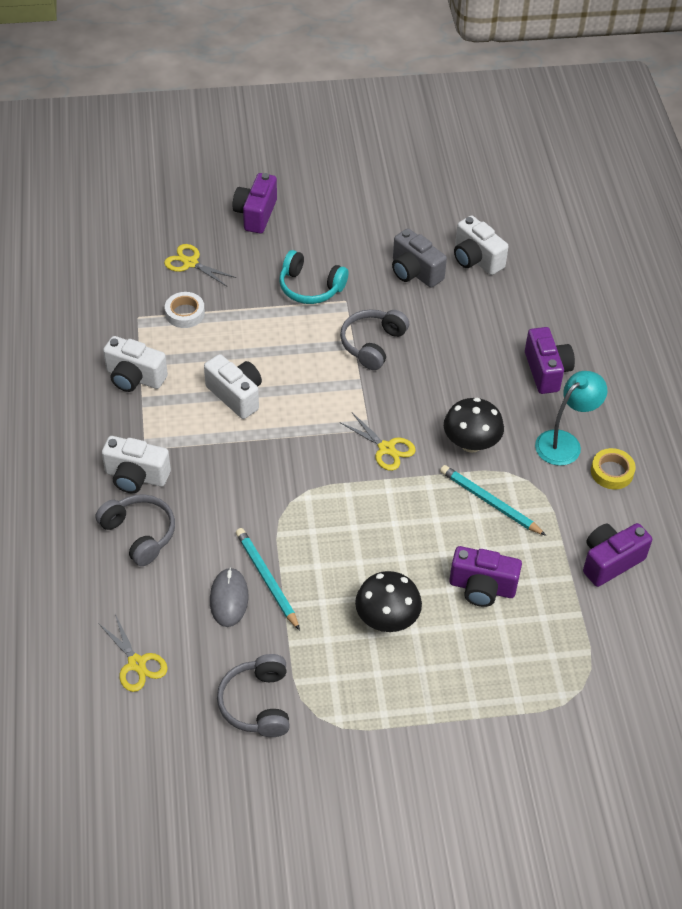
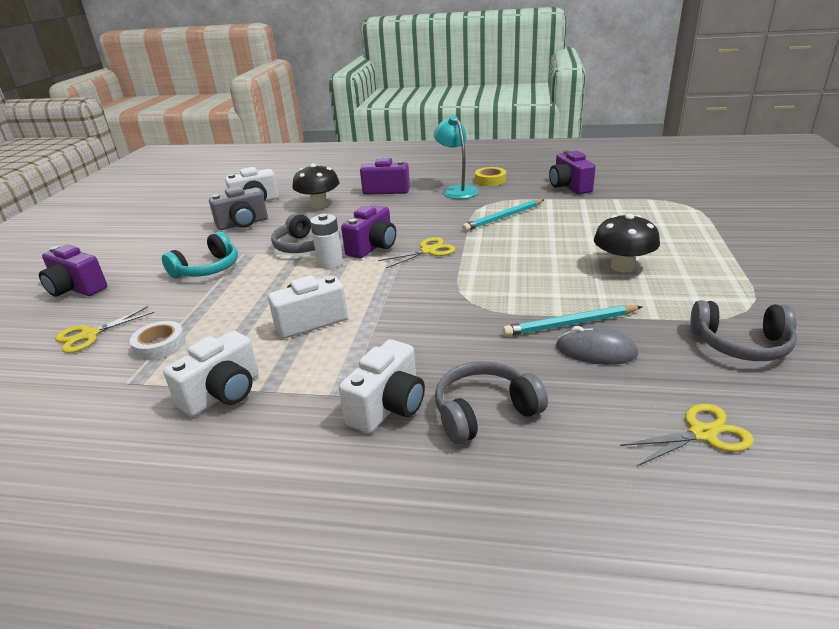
camera: 70 degrees left, 20 degrees down
(342, 376) = (330, 263): none -> white battery
(471, 443) = (441, 219): black mushroom -> black mushroom (319, 205)
(482, 587) = (589, 227): purple camera -> purple camera (373, 247)

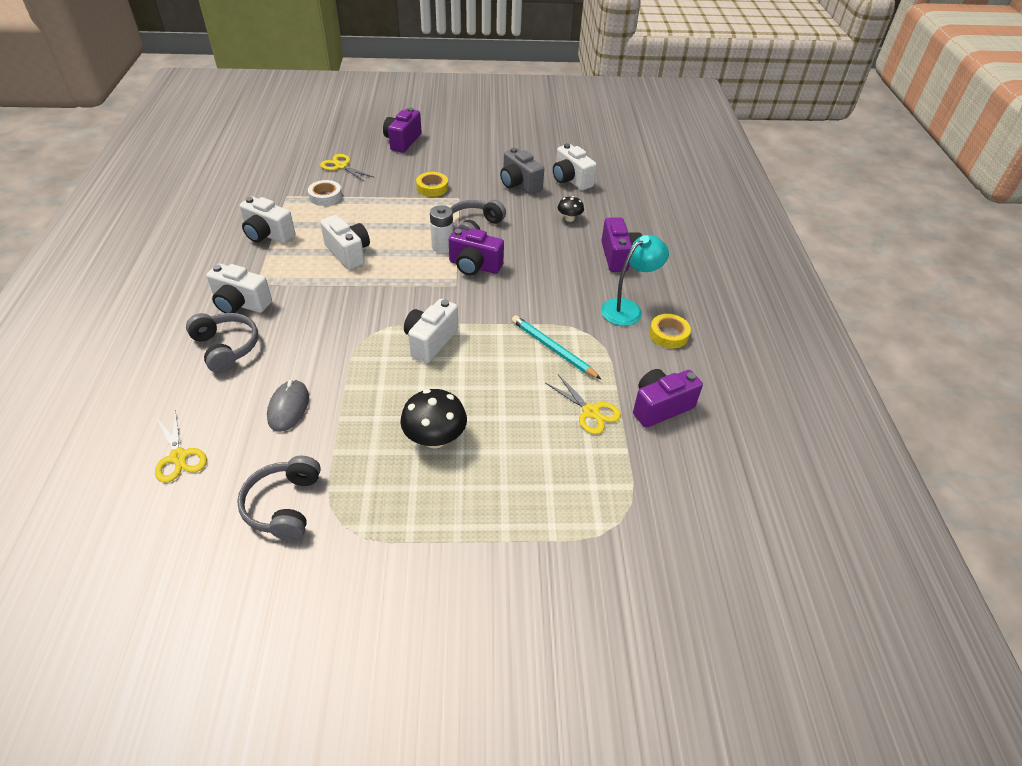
camera: 75 degrees right, 15 degrees up
(207, 269) = (432, 188): turquoise headphones -> yellow tape
(319, 205) = (569, 218): black mushroom -> black mushroom, size x0.56
(428, 251) = (468, 301): yellow scissors -> yellow scissors (591, 412)
(488, 269) = (430, 341): none -> white camera
(570, 324) = (330, 394): turquoise pencil -> none

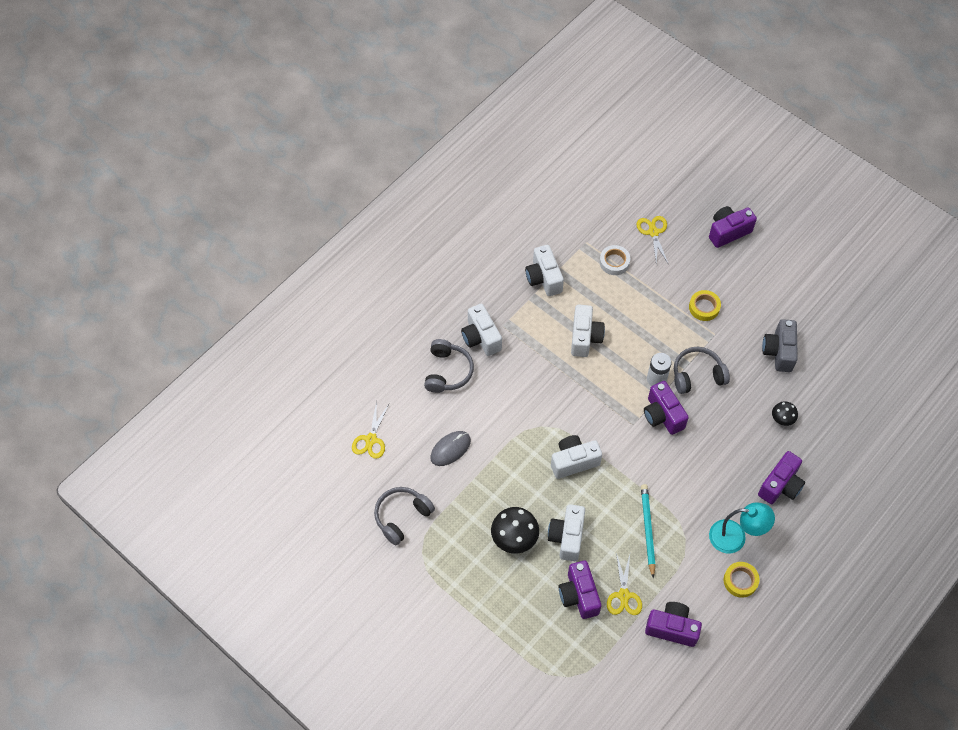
camera: 45 degrees right, 15 degrees up
(550, 441) = (579, 595): none -> purple camera
(571, 180) = (828, 376): white camera -> white camera (567, 537)

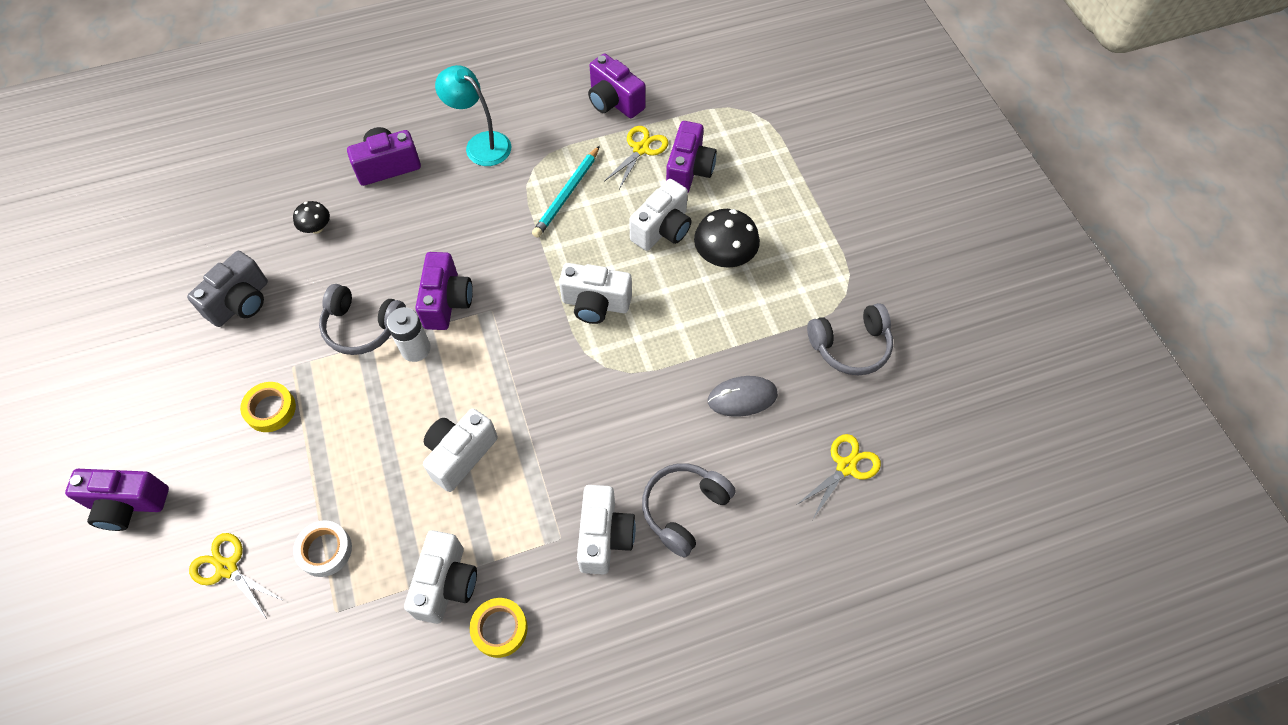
camera: 150 degrees left, 0 degrees up
(653, 232) = (227, 568): yellow scissors -> yellow scissors turned 105 degrees clockwise
(740, 581) = (511, 107): yellow tape -> yellow tape (499, 629)

